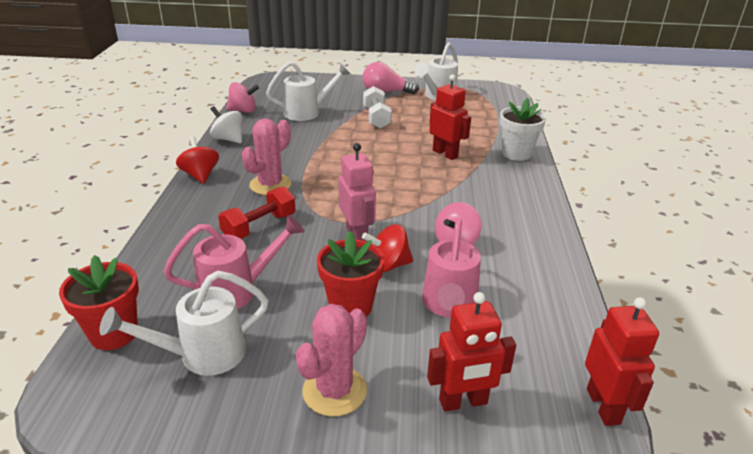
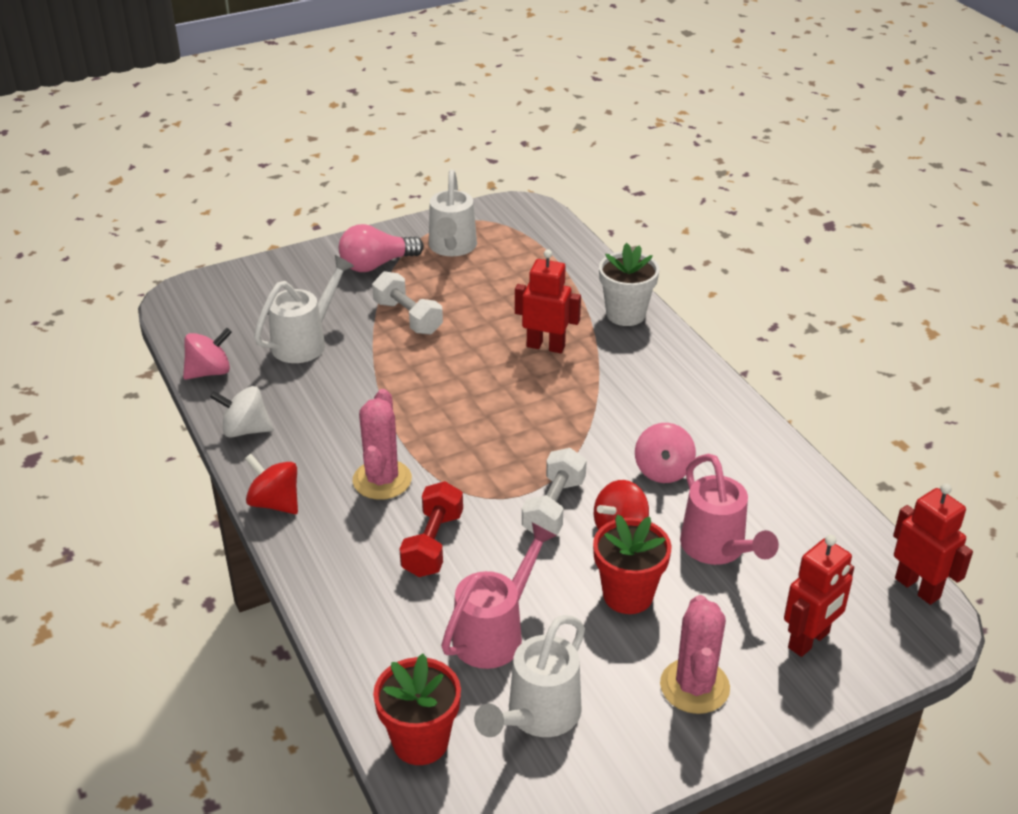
camera: 30 degrees left, 5 degrees up
(357, 236) = (553, 507): pink robot -> white dumbbell

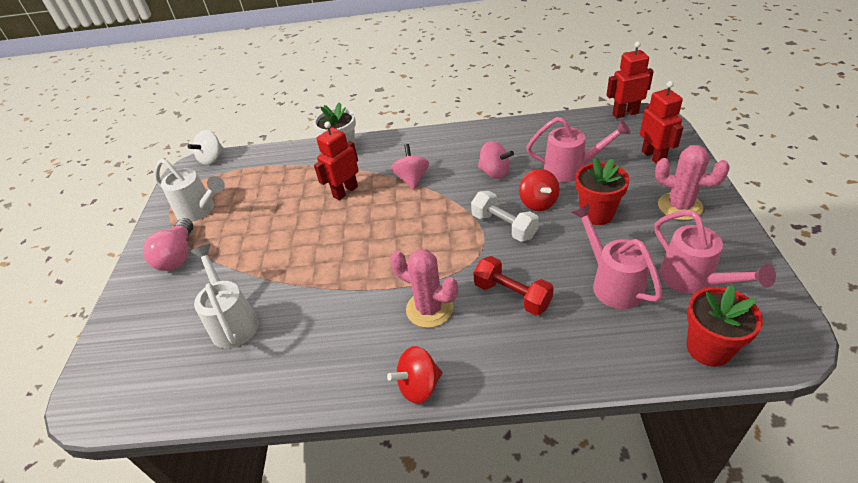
camera: 60 degrees left, 5 degrees up
(209, 372) = (216, 401): pink spinning top -> pink spinning top (412, 179)
(245, 430) = (314, 389): white spinning top -> white spinning top (212, 159)
(408, 317) = (257, 252): white dumbbell -> none
(537, 716) = (693, 280): white watering can -> pink watering can

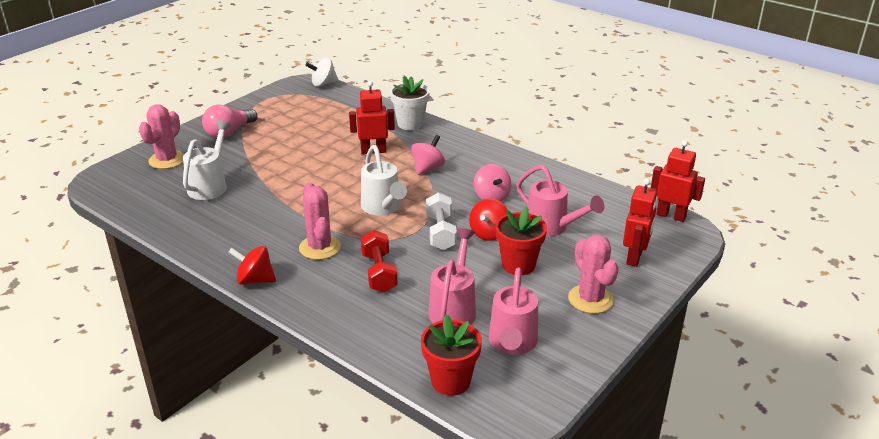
camera: 35 degrees right, 10 degrees down
(145, 326) = (167, 160): none -> pink cactus
(200, 211) = (274, 113): white watering can -> white watering can (383, 208)

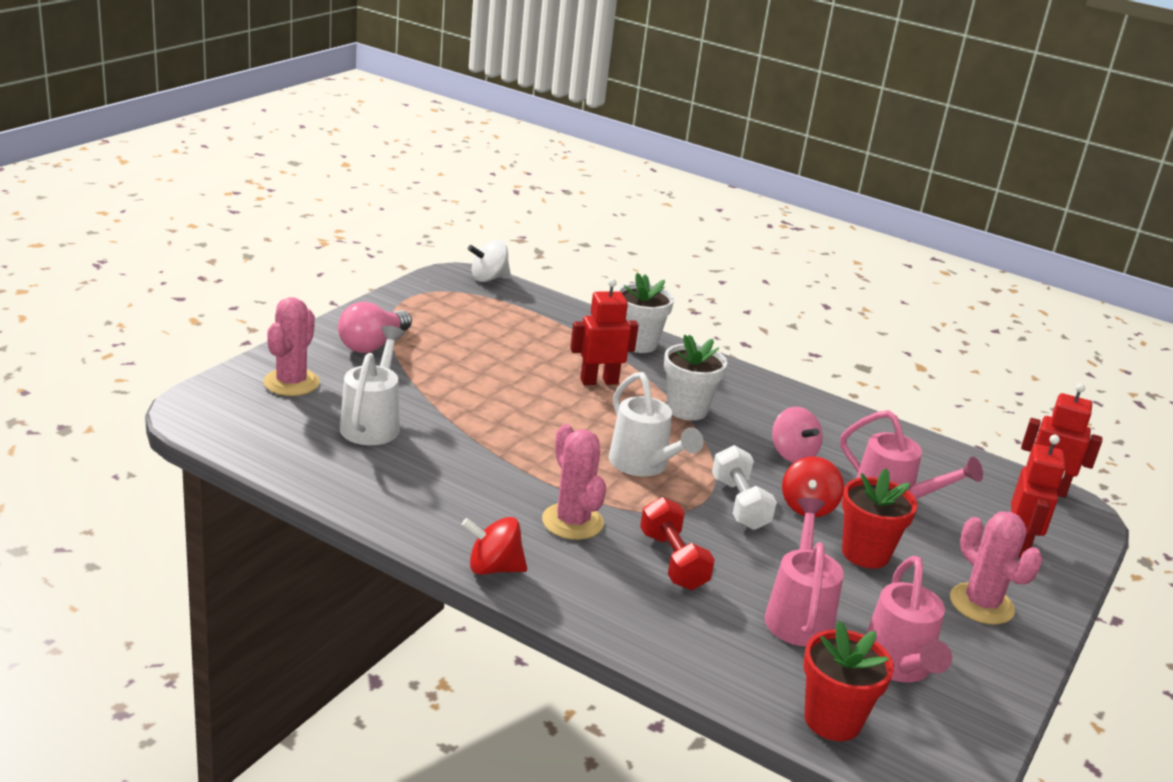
camera: 10 degrees left, 5 degrees down
(428, 168) = (687, 409): pink spinning top -> white flower pot

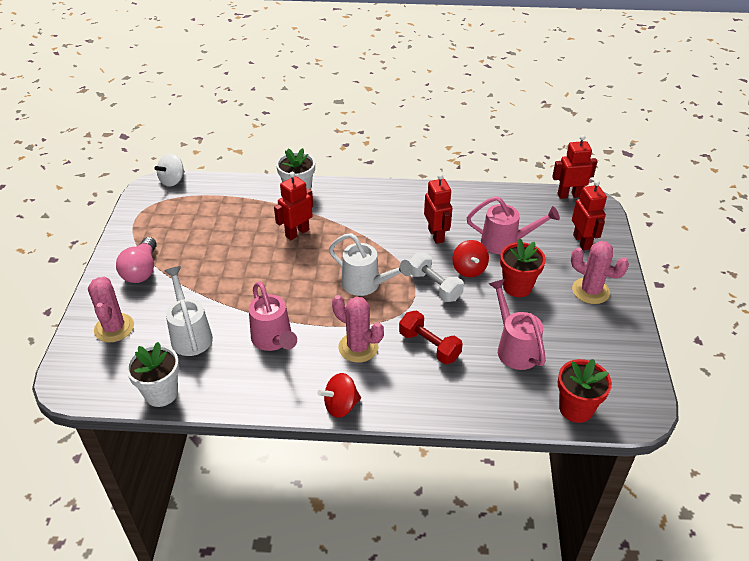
camera: 25 degrees left, 15 degrees up
(687, 409) = (360, 230): white flower pot -> white flower pot (161, 393)
(792, 454) = (436, 235): pink spinning top -> red robot
(898, 666) = (581, 355): pink watering can -> pink watering can (273, 340)

